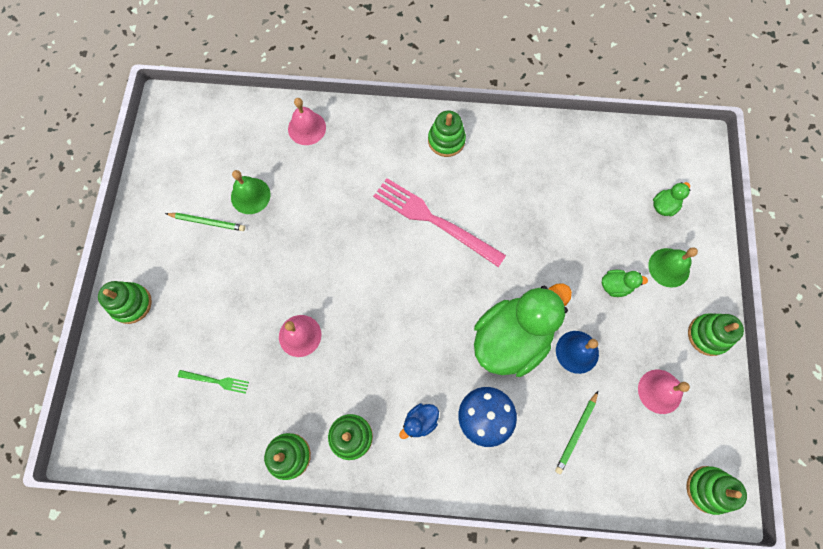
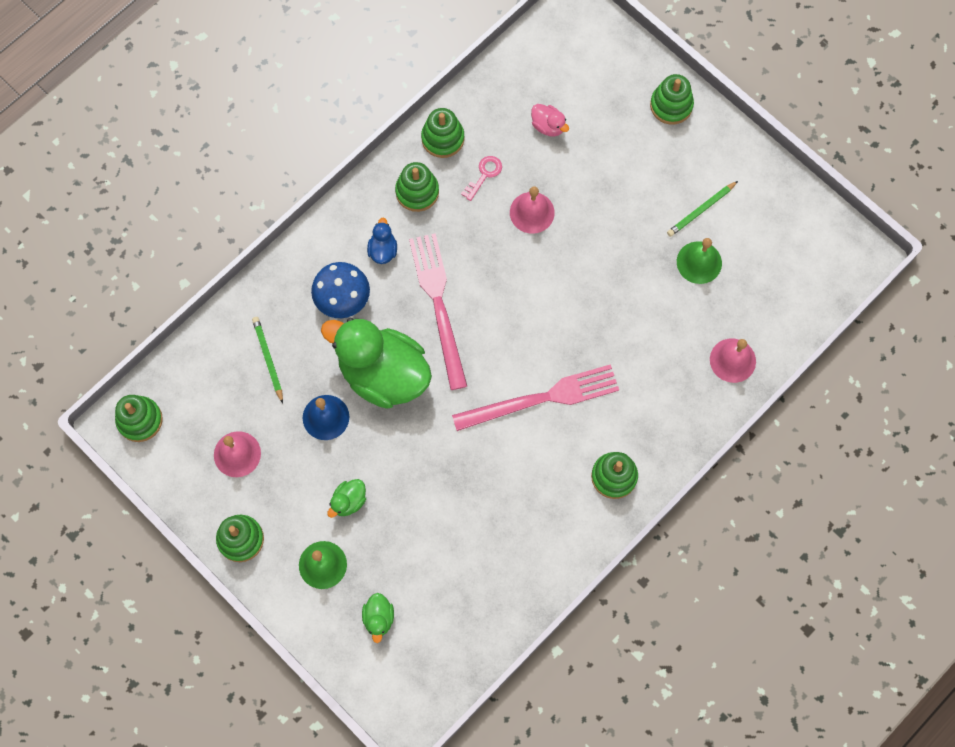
camera: 130 degrees right, 0 degrees up
(216, 381) = (548, 126): green fork -> pink duck
(296, 396) = (484, 175): none -> pink key
(427, 343) = (438, 305): none -> pink fork
(511, 338) = (383, 374): green duck -> green duck turned 120 degrees clockwise

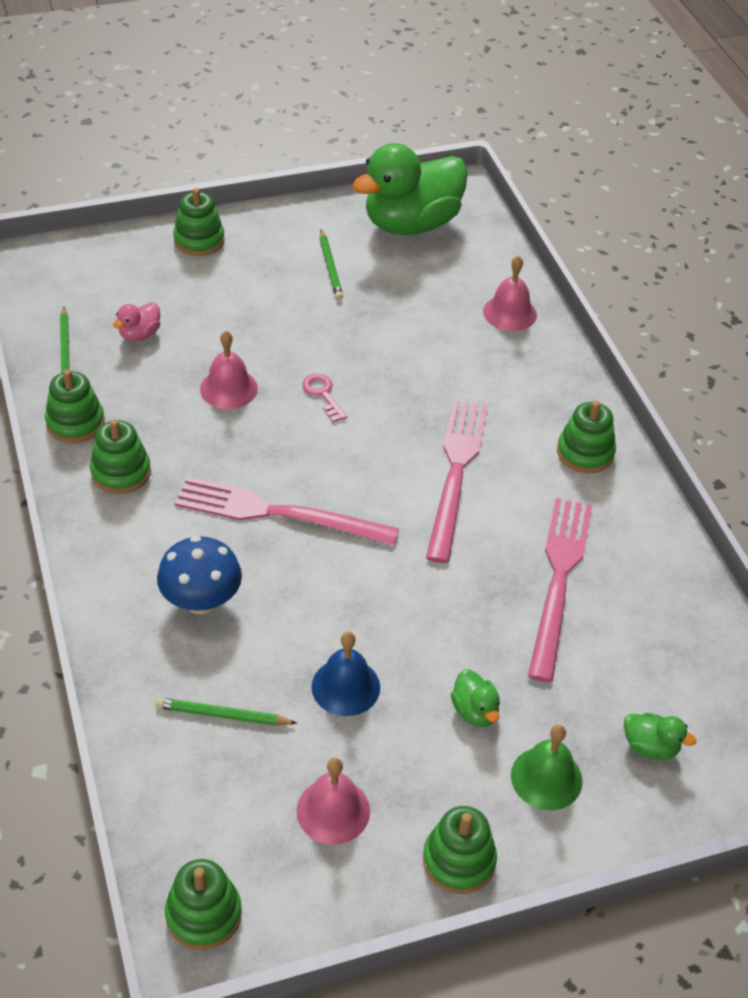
camera: 65 degrees left, 25 degrees down
(383, 250) = (168, 535): blue duck -> none
(383, 374) = (328, 603): green duck -> green duck (411, 224)
(483, 507) = (559, 580): none -> pink fork
(484, 175) = (151, 407): pink key -> pink key (323, 394)
(505, 89) = (65, 349): none -> green pencil
(548, 126) = (140, 334): pink duck -> pink duck turned 150 degrees clockwise
(699, 262) = (386, 292): green bell -> none

